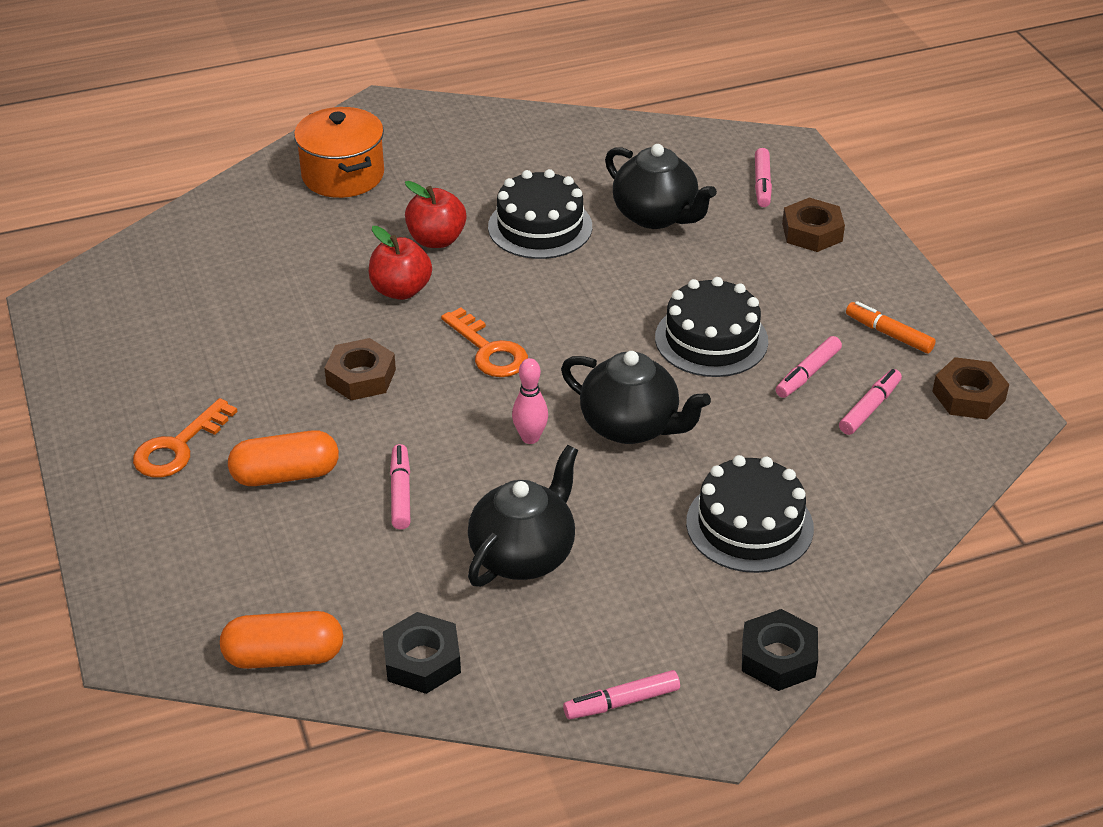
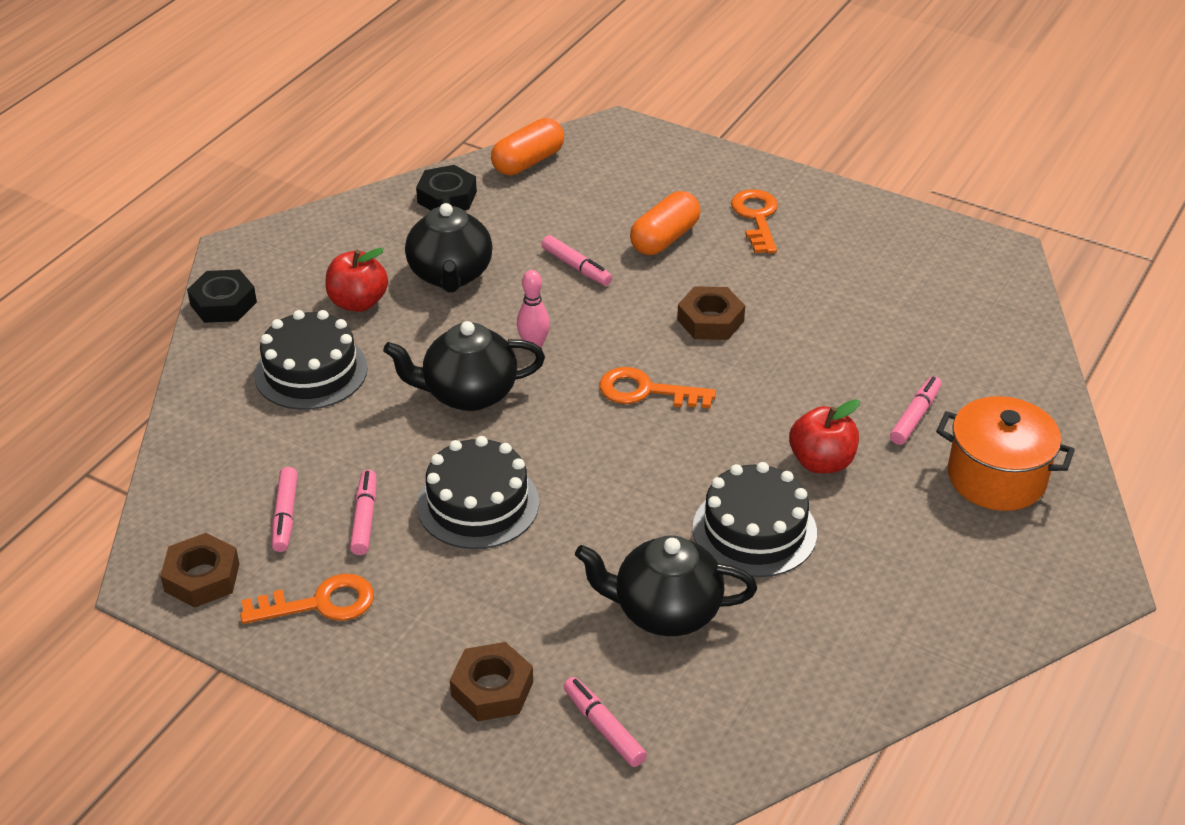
camera: 140 degrees right, 0 degrees up
(401, 290) = (781, 400): red apple -> red apple (358, 302)
(622, 702) = (304, 235): pink marker -> pink marker (915, 416)
(889, 334) = (320, 603): orange marker -> orange key

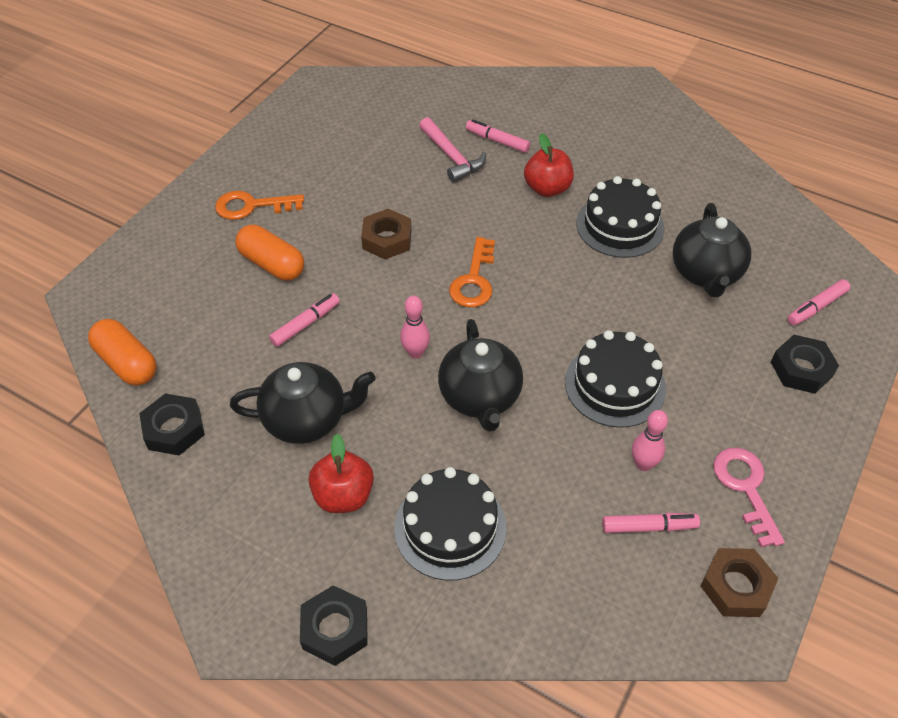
camera: 90 degrees left, 10 degrees up
(320, 603) = (745, 488): orange key -> pink key
(364, 518) = (643, 464): pink marker -> pink bowling pin
(492, 689) = (801, 369): brown nut -> black nut
(873, 373) = (451, 157): none -> pink hammer
(996, 477) = (554, 112): orange pot -> none

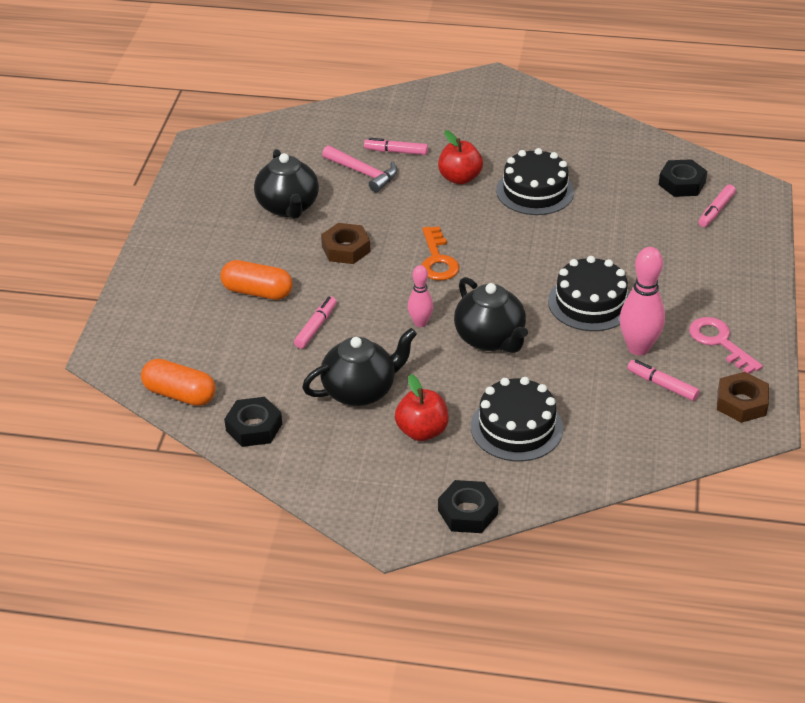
camera: 20 degrees left, 10 degrees down
(252, 206) = (209, 253): orange key -> none
(643, 464) = (638, 348): pink bowling pin -> pink bowling pin, size x1.70
(648, 526) = (662, 385): pink marker -> pink marker turned 120 degrees counterclockwise
(705, 274) = (621, 209): black teapot -> black teapot (288, 207)
(801, 369) = (724, 255): black nut -> black nut (682, 183)

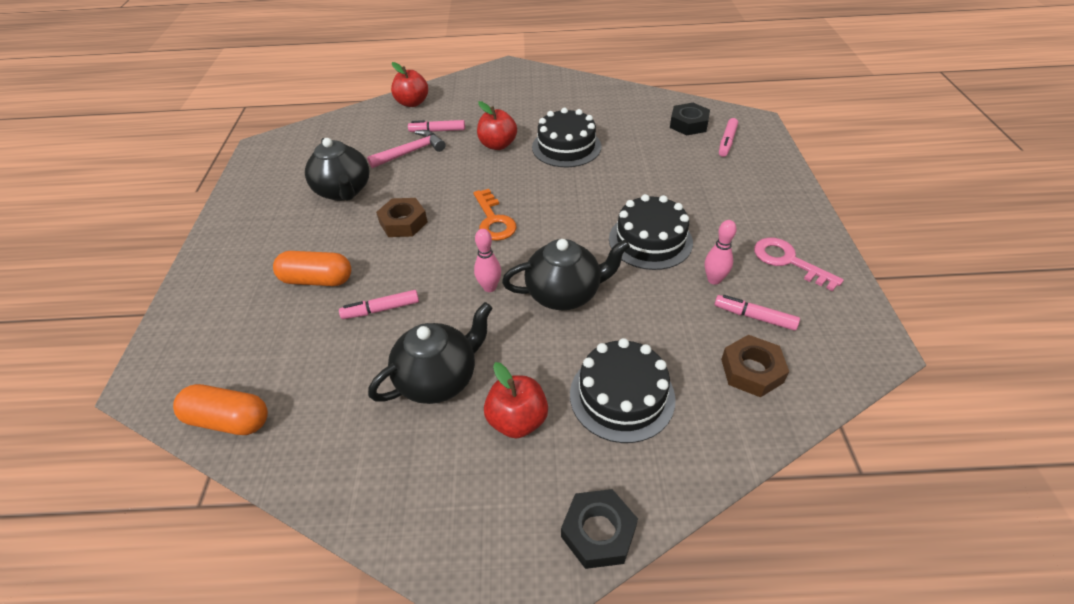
camera: 10 degrees left, 5 degrees up
(254, 427) = (319, 451): black nut -> none
(315, 327) = (381, 309): pink marker -> pink marker turned 120 degrees counterclockwise
(363, 173) = (411, 152): pink hammer -> pink hammer turned 60 degrees counterclockwise
(373, 112) = (412, 103): none -> red apple
(490, 339) = (565, 294): black teapot -> black teapot turned 60 degrees counterclockwise
(638, 348) = (714, 280): pink bowling pin -> pink bowling pin, size x0.59
(741, 403) = (842, 324): brown nut -> brown nut (751, 370)

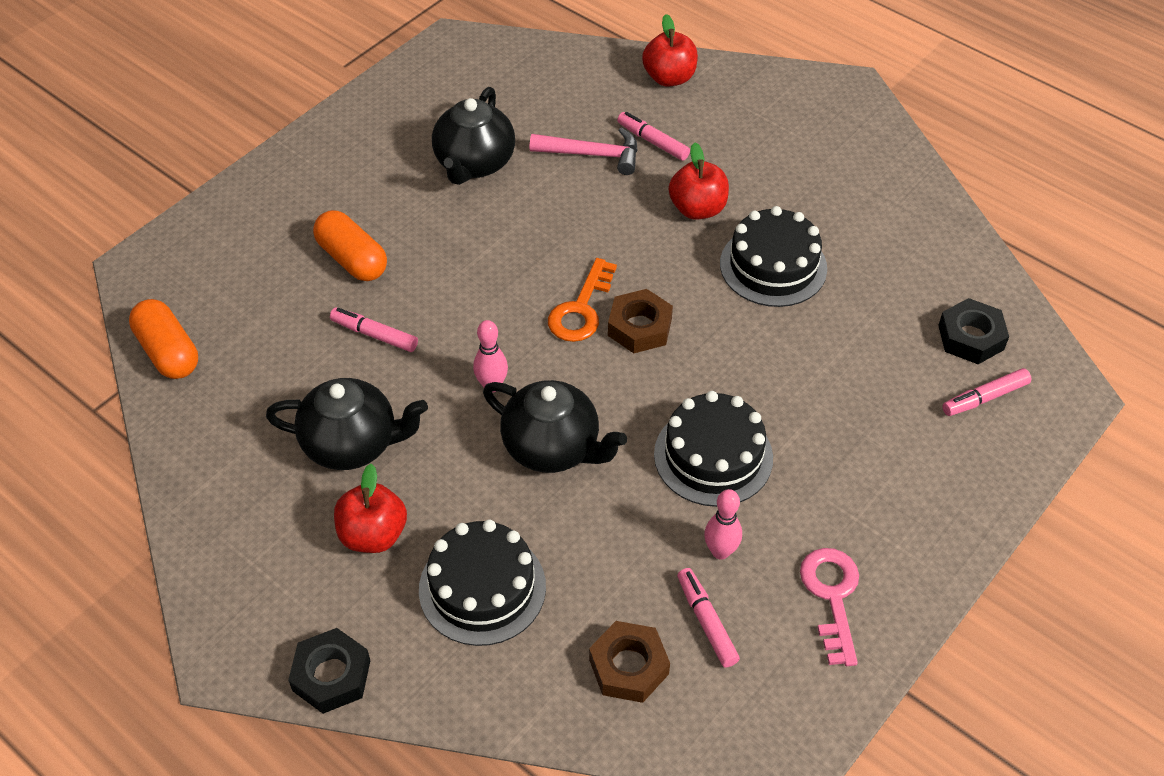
camera: 40 degrees right, 5 degrees up
(403, 222) = (491, 247): brown nut -> brown nut (639, 327)

